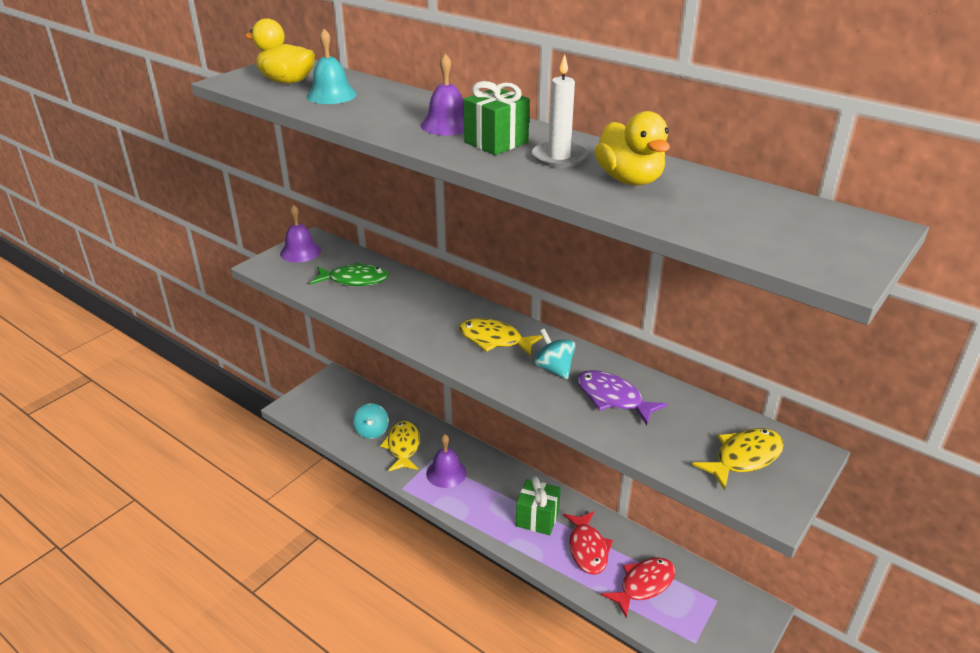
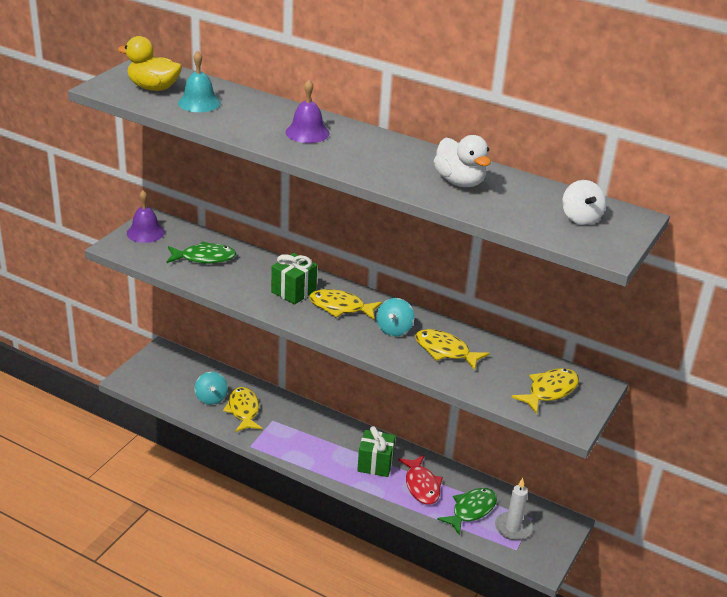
camera: 10 degrees left, 0 degrees up
(446, 473) = (288, 431): purple bell -> none
(496, 142) = (351, 149): green gift -> green gift (293, 291)
(553, 369) = (394, 329): turquoise spinning top -> turquoise spinning top turned 120 degrees counterclockwise
(559, 157) = (403, 163): white candle -> white candle (513, 528)
(613, 398) = (445, 351): purple fish -> yellow fish
(629, 180) = (459, 182): yellow duck -> white duck
(643, 585) = (471, 510): red fish -> green fish
(797, 227) = (580, 218): none -> white spinning top

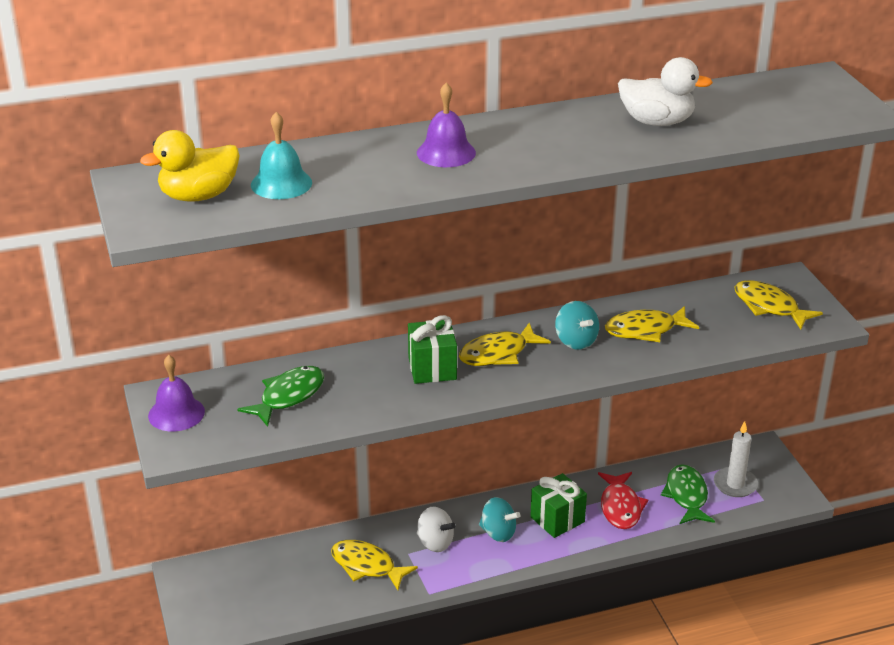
camera: 45 degrees left, 0 degrees up
(211, 398) = (317, 580): turquoise spinning top -> turquoise spinning top (498, 533)
(421, 485) = (620, 507): red fish -> red fish turned 60 degrees clockwise
(550, 391) = (769, 307): yellow fish -> yellow fish turned 45 degrees counterclockwise
(580, 218) = (794, 99): white spinning top -> white spinning top (435, 543)

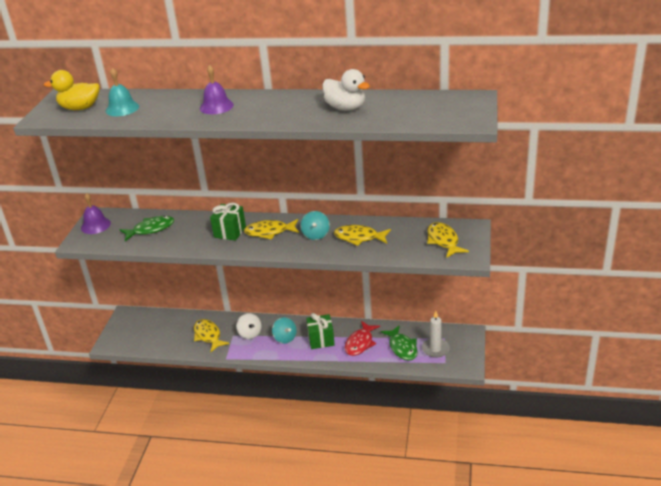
camera: 30 degrees right, 0 degrees up
(687, 496) = (402, 347): green fish -> green fish turned 135 degrees clockwise

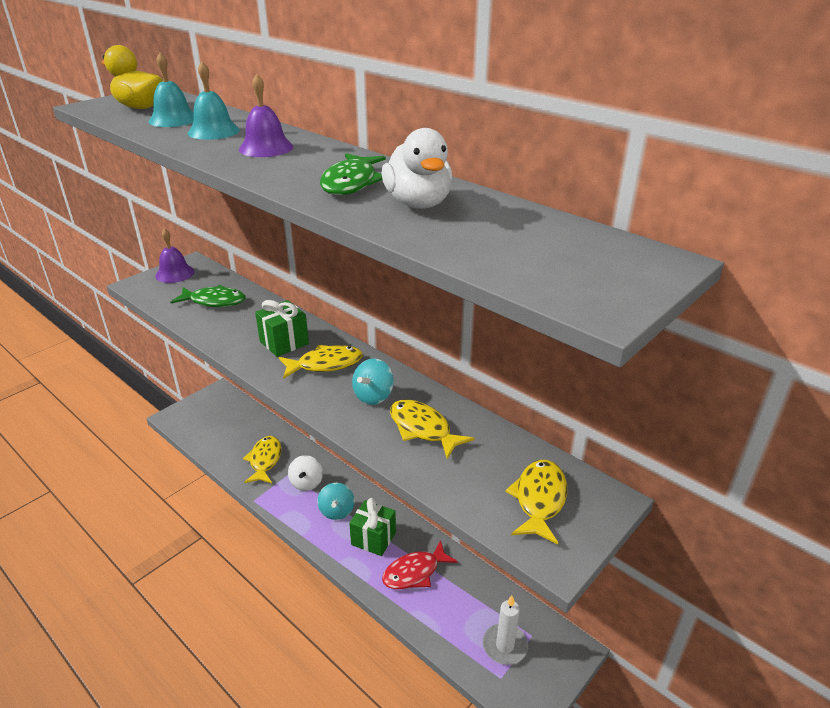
camera: 30 degrees right, 0 degrees up
(164, 107) = (213, 131): none -> turquoise bell
(269, 232) = (325, 364): yellow fish -> yellow fish turned 135 degrees clockwise
(402, 347) = (461, 613): green fish -> green fish (351, 183)

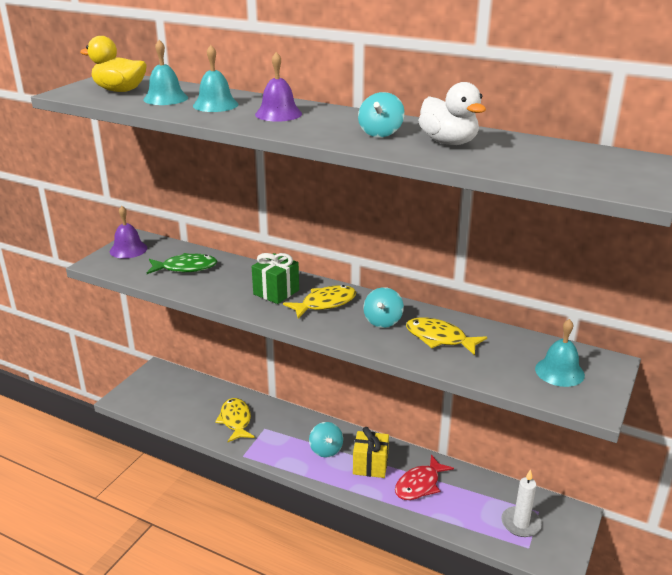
camera: 15 degrees left, 5 degrees down
(306, 483) = (285, 432): white spinning top -> none
(351, 183) = (380, 133): green fish -> turquoise spinning top
(373, 538) = (370, 465): green gift -> yellow gift
(539, 500) = (559, 371): yellow fish -> turquoise bell

